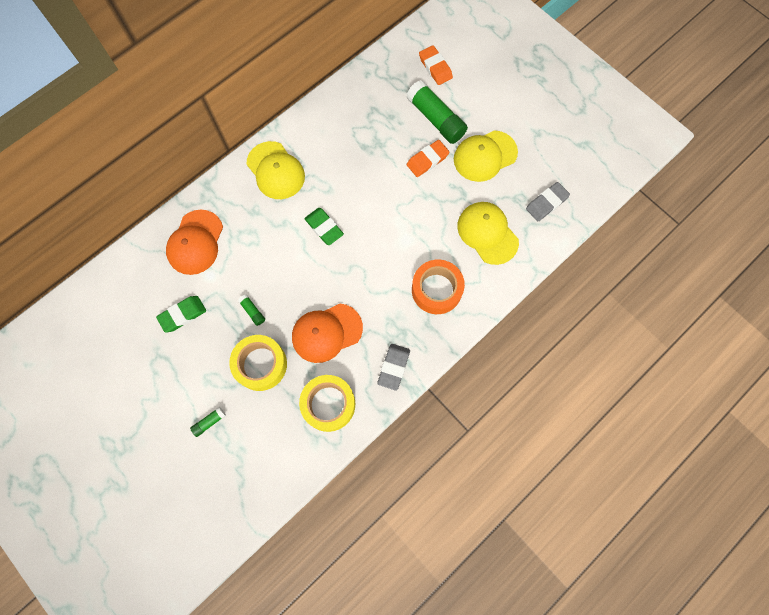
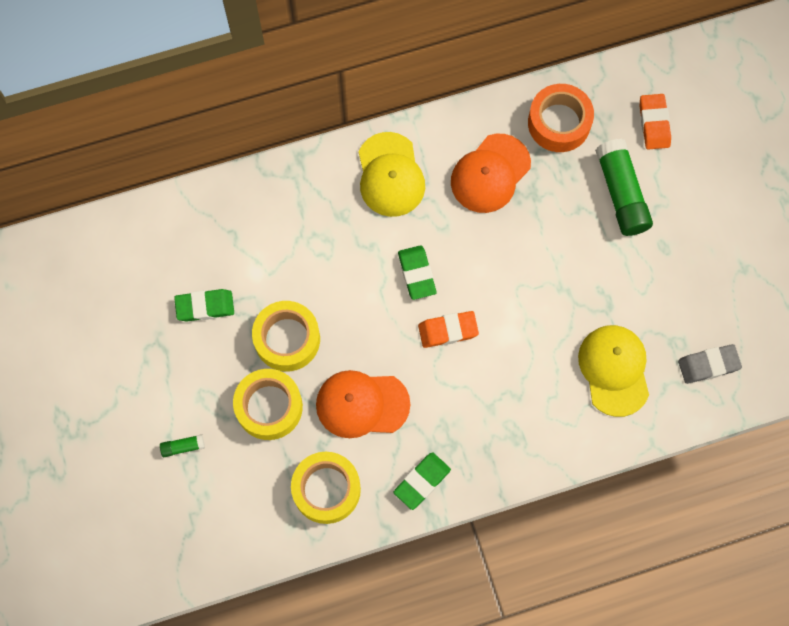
camera: 25 degrees right, 0 degrees up
(195, 242) = (256, 224): orange cap -> orange cap (490, 174)
(253, 311) = (287, 339): green glue stick -> yellow tape
(394, 367) = (422, 481): grey eraser -> green eraser
(427, 160) = (584, 243): orange eraser -> orange eraser (448, 330)
(436, 290) = (517, 412): orange tape -> orange tape (559, 123)
(485, 156) = (660, 269): yellow cap -> none

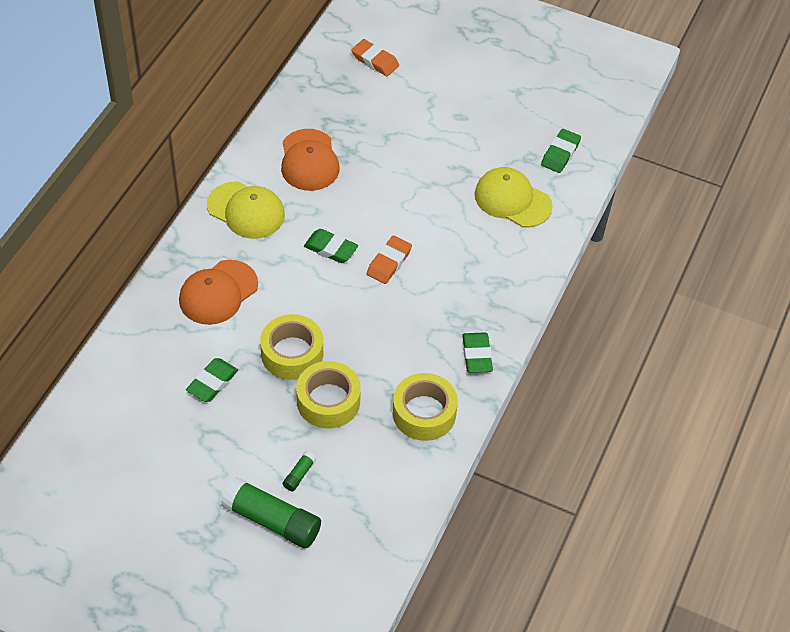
camera: 50 degrees left, 20 degrees down
(362, 404) = (386, 347): orange cap -> orange cap (218, 293)
(559, 123) = (318, 103): orange tape -> none
(621, 193) = (401, 109): green glue stick -> green glue stick (272, 521)
(708, 365) = (560, 154): grey eraser -> green eraser

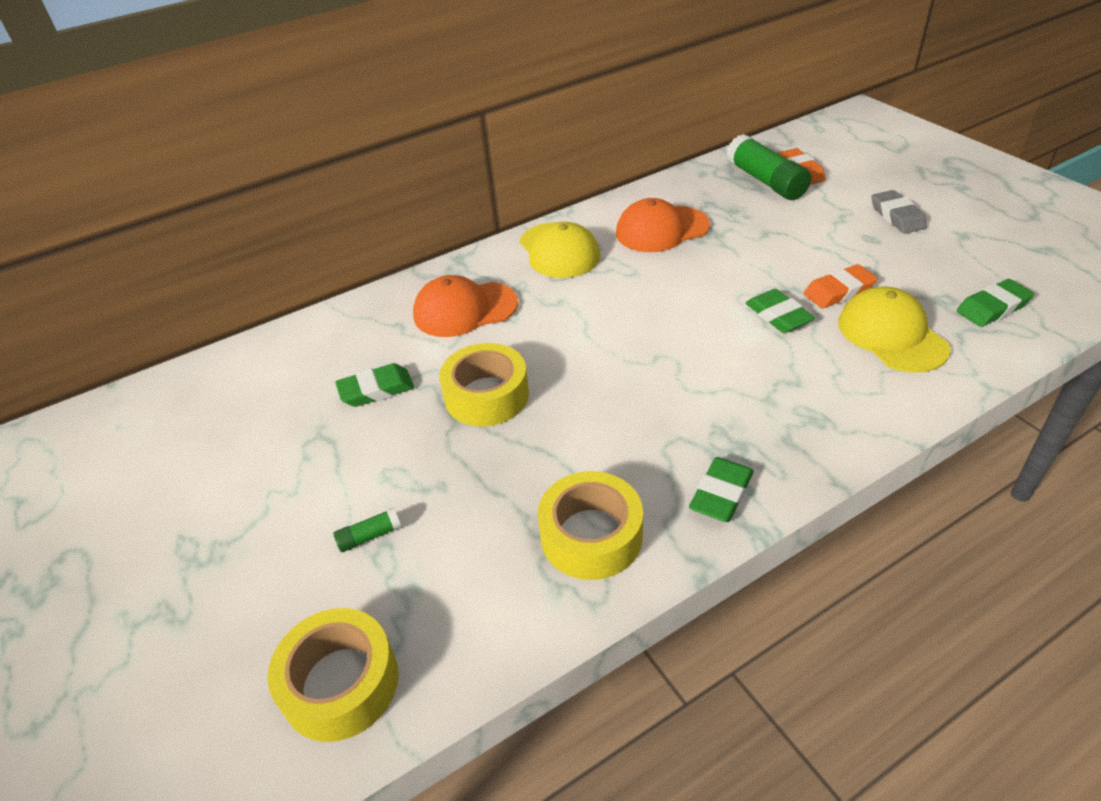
camera: 40 degrees right, 10 degrees down
(272, 521) = (286, 578): green glue stick -> green glue stick (766, 181)
(309, 160) = (661, 229): orange cap -> orange cap turned 45 degrees clockwise
(328, 401) = (482, 464): yellow tape -> yellow tape (340, 683)
(331, 249) = (620, 310): green eraser -> green eraser (778, 316)
(389, 262) = (678, 346): orange eraser -> orange eraser (838, 291)
(467, 88) = (897, 216): none -> grey eraser

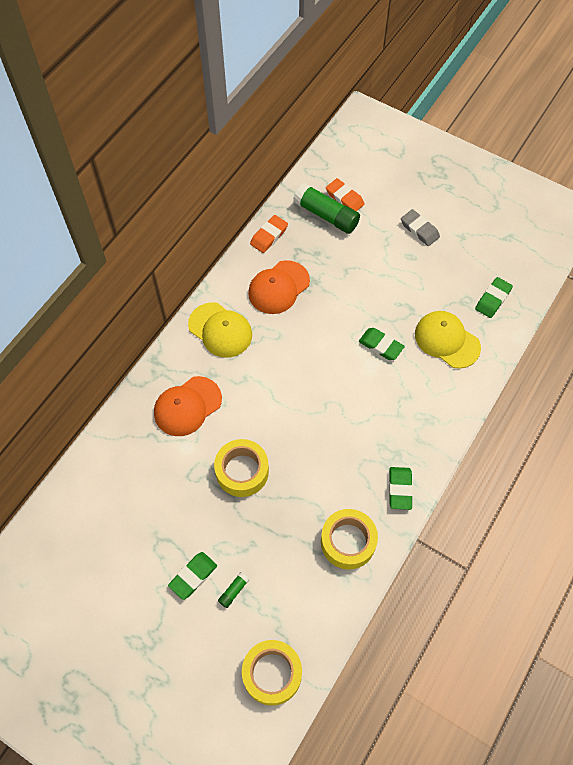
camera: 30 degrees left, 20 degrees up
(376, 390) = (171, 492): green eraser -> green eraser (193, 576)
(838, 291) = (407, 312): orange eraser -> orange eraser (269, 236)

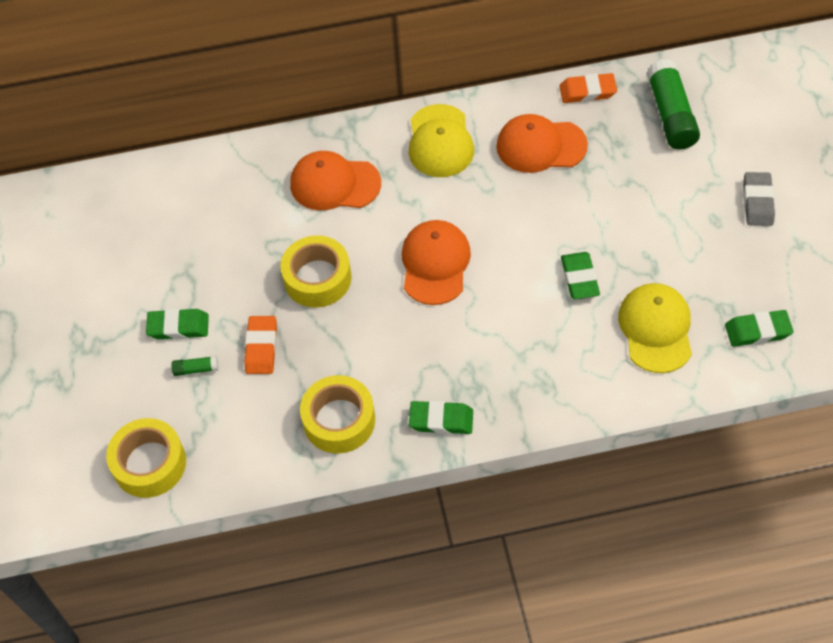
camera: 50 degrees right, 5 degrees down
(298, 404) = (435, 264): none -> orange cap
(344, 198) = (711, 112): orange eraser -> orange eraser (261, 347)
(400, 489) = (441, 420): green eraser -> green eraser turned 45 degrees clockwise

